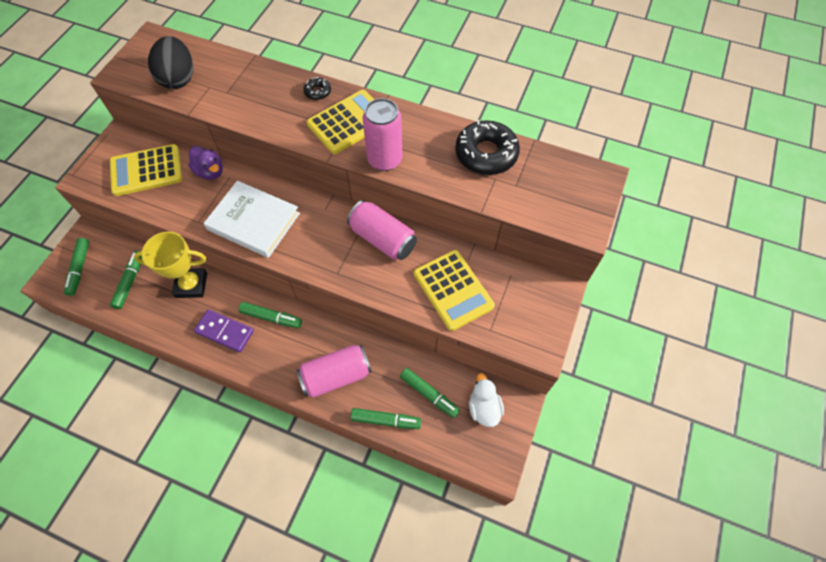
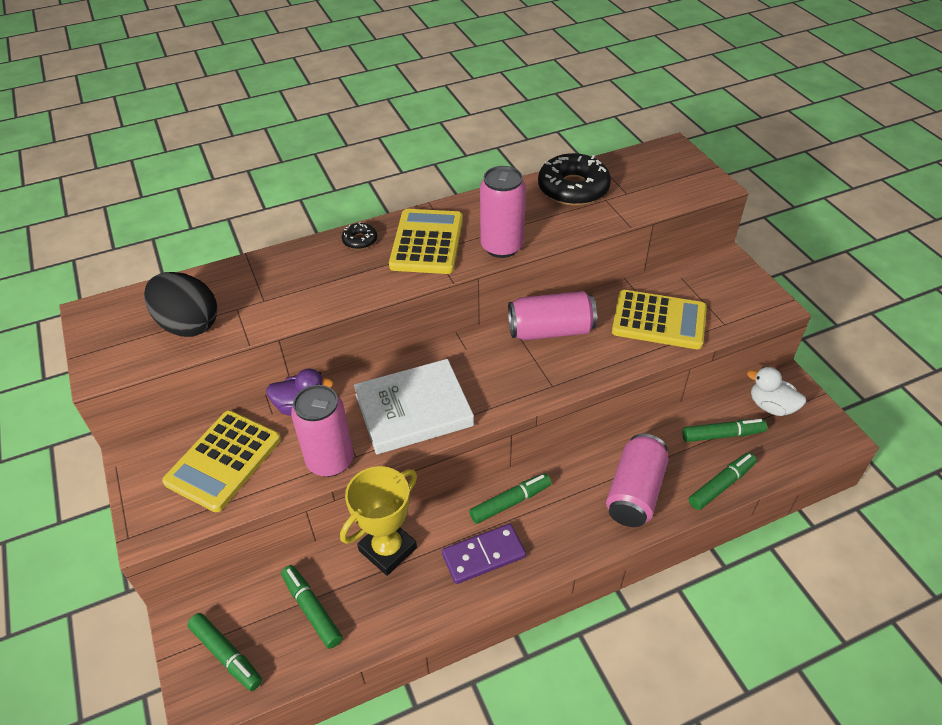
camera: 45 degrees left, 15 degrees down
(185, 213) = (330, 460): none -> pink can

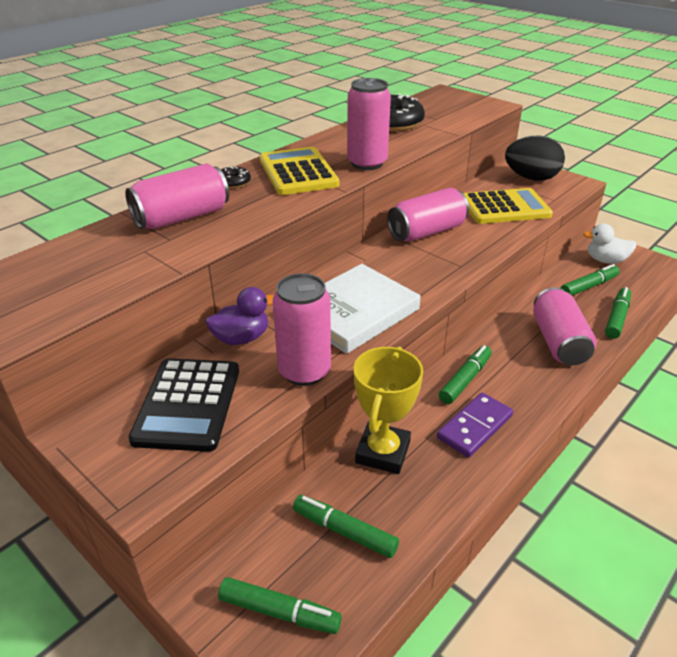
camera: 25 degrees left, 10 degrees down
(188, 324) = (98, 273): black egg -> black egg (531, 178)
(223, 460) = (188, 404): yellow calculator -> black calculator
(289, 276) = (182, 217): none -> pink can

